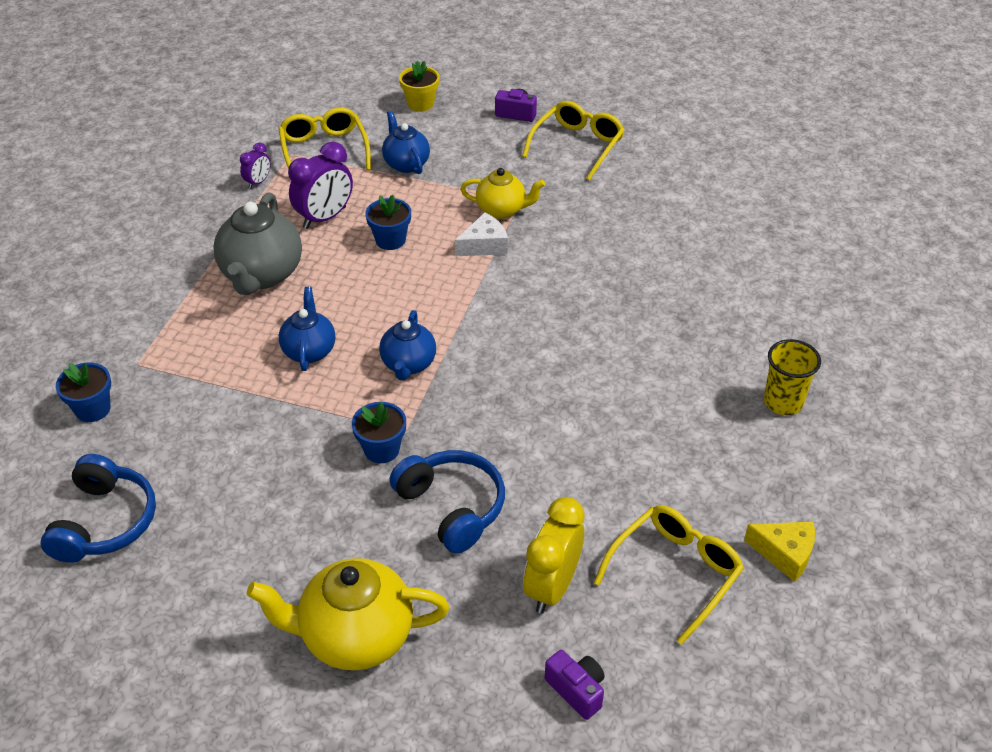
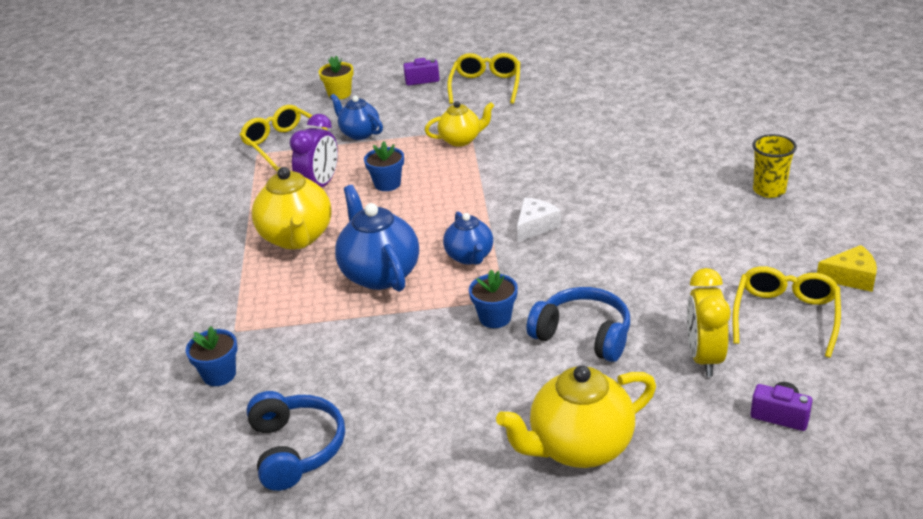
camera: 20 degrees left, 10 degrees down
(258, 182) = (243, 179): purple clock -> none
(262, 275) = (297, 238): grey teapot -> yellow teapot
(309, 350) = (380, 274): blue teapot -> blue teapot, size x1.64
(484, 245) = (466, 165): white cheese -> white cheese (535, 226)

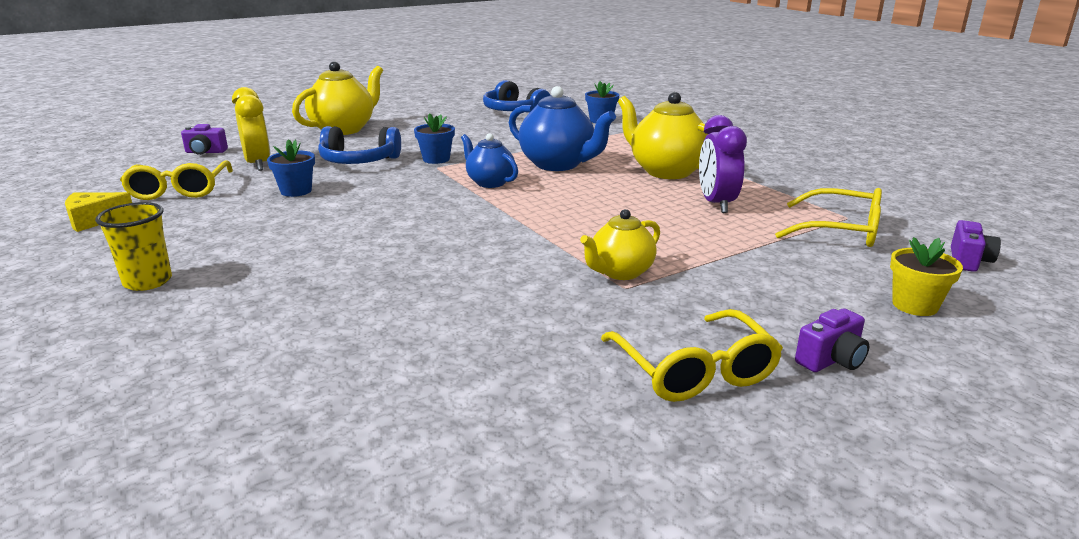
camera: 150 degrees right, 10 degrees down
(259, 110) = (968, 261): none -> purple camera
(359, 133) = (771, 257): blue teapot -> none
(387, 184) = (646, 216): blue flower pot -> blue flower pot (296, 191)
(535, 226) = (442, 209): white cheese -> none

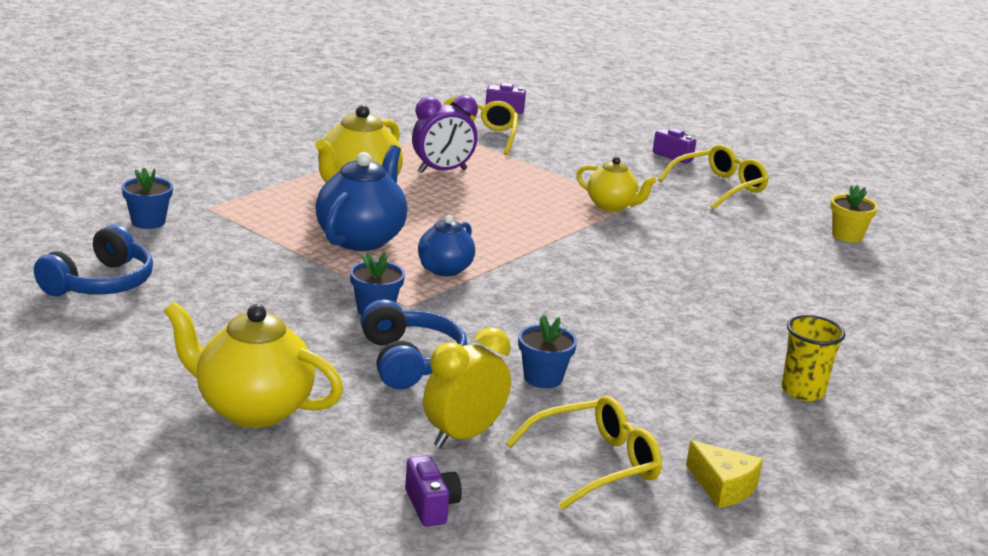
camera: 110 degrees left, 0 degrees up
(915, 305) = (587, 130): yellow flower pot -> yellow flower pot (847, 236)

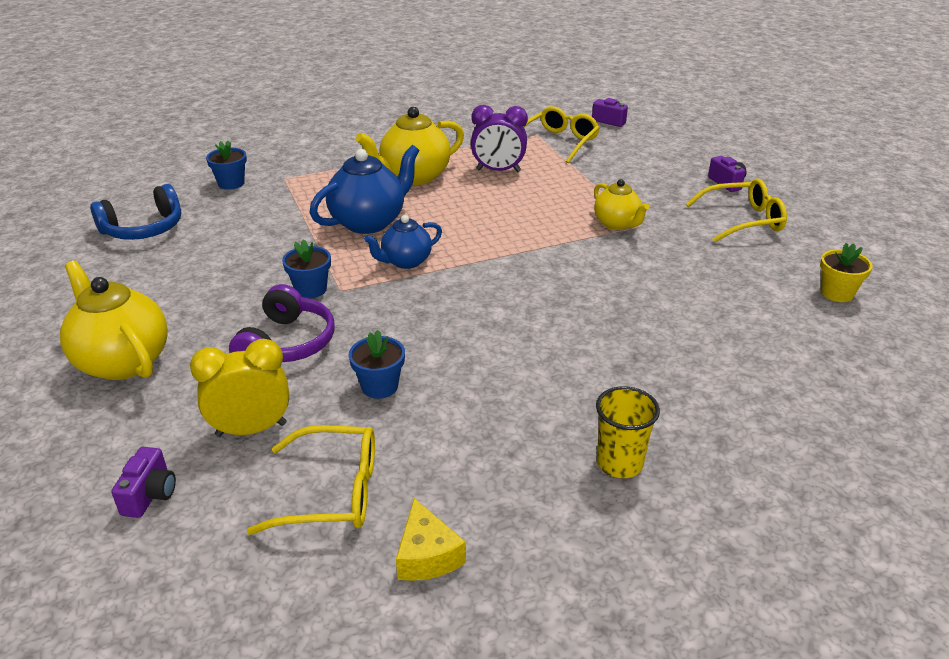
camera: 30 degrees right, 10 degrees up
(410, 361) = (287, 344): blue headphones -> purple headphones

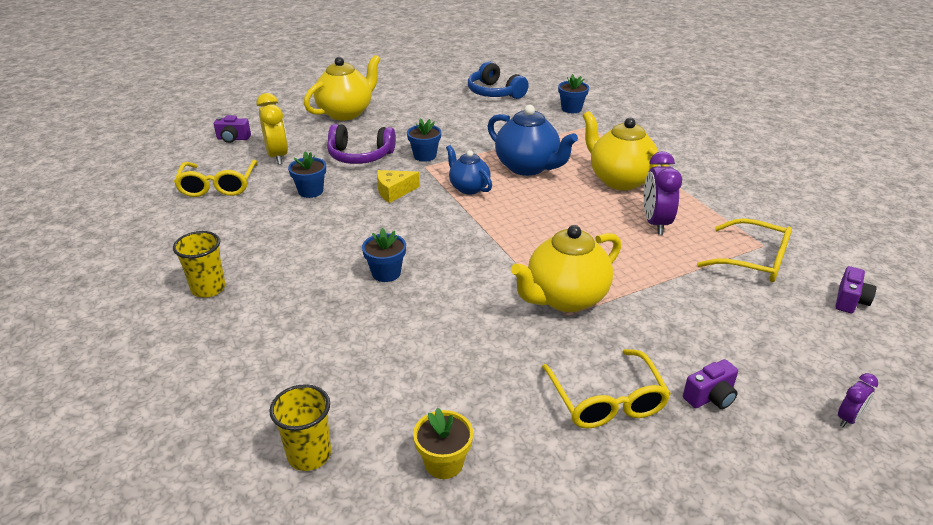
camera: 85 degrees right, 0 degrees up
(427, 555) = (158, 218): yellow cheese -> yellow cheese (394, 191)
(580, 321) = (386, 273): none -> blue flower pot
(617, 224) = (565, 298): yellow teapot -> yellow teapot, size x1.64
(733, 145) = (848, 419): none -> purple clock
(859, 362) = (309, 455): none -> yellow cup

